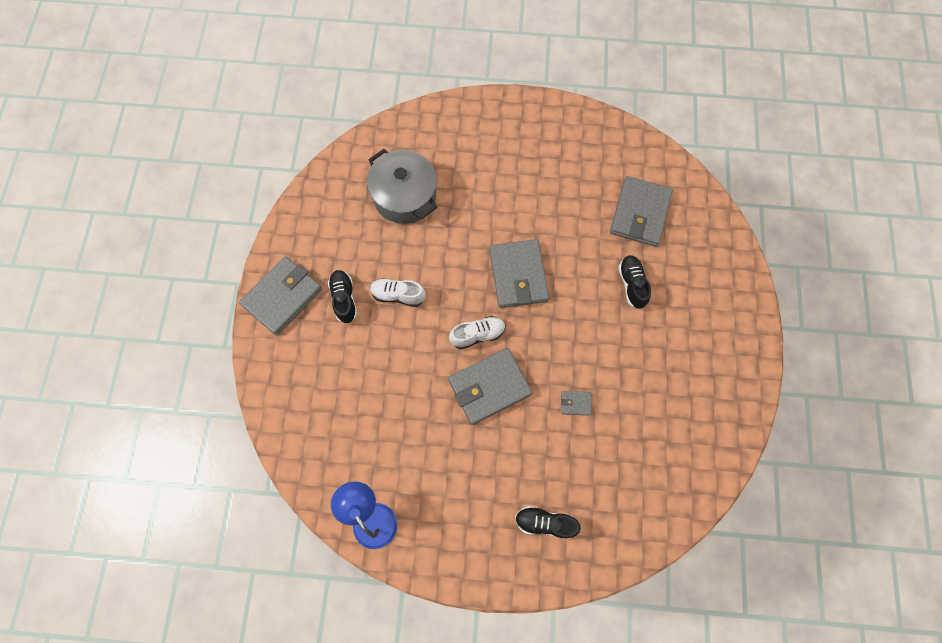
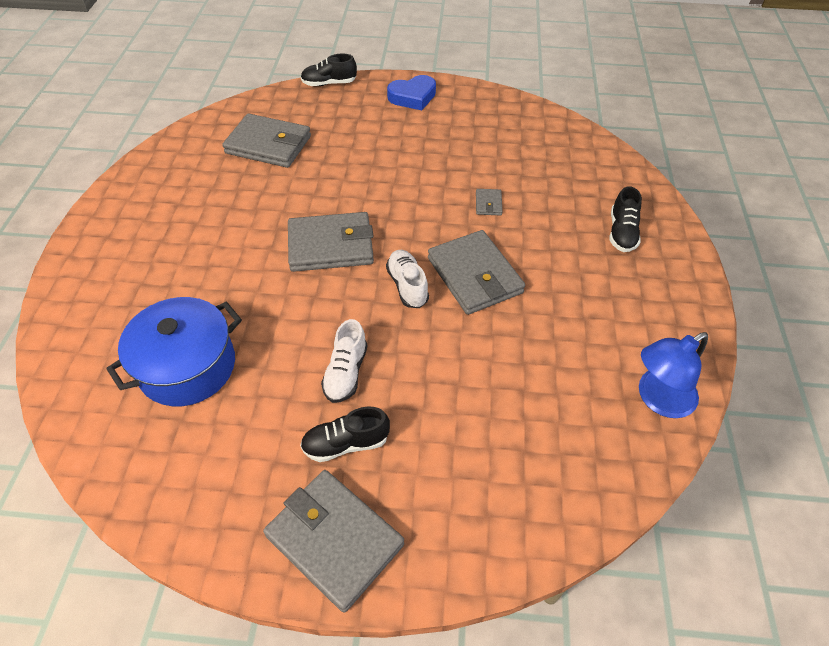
camera: 90 degrees left, 20 degrees down
(405, 196) = (187, 366): grey pot -> blue pot
(632, 284) = (352, 155): black shoe -> black shoe (329, 83)
(731, 336) = (413, 97): none -> blue heart

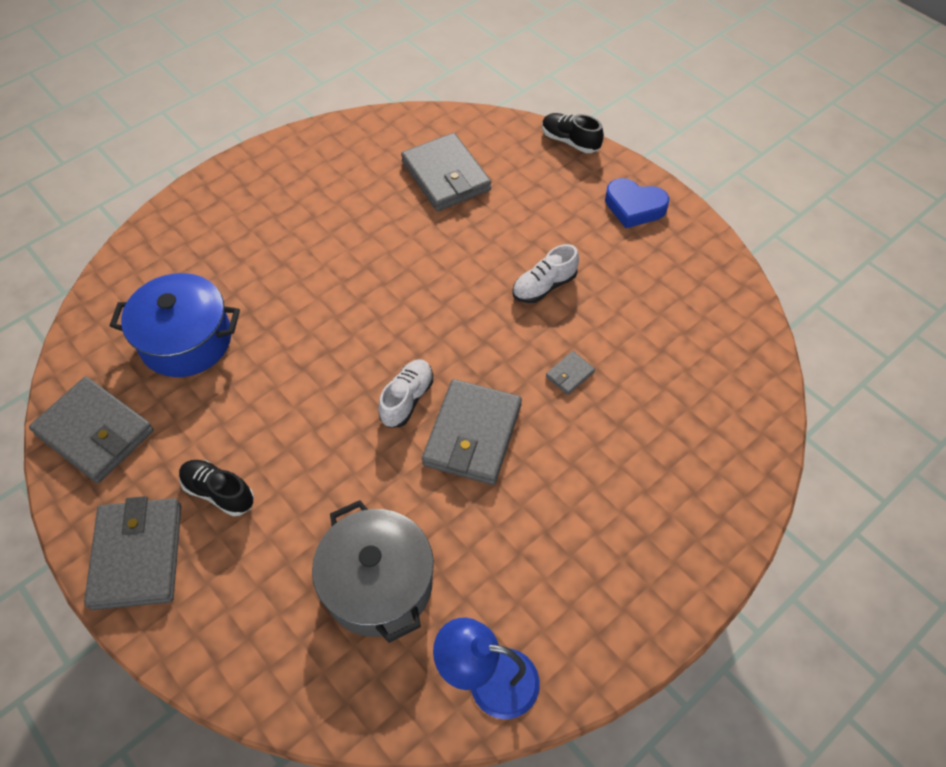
camera: 45 degrees right, 5 degrees up
(331, 246) = (389, 314): grey wallet -> grey wallet (95, 432)
(346, 372) = (279, 436): white shoe -> white shoe (544, 286)
(528, 404) = (378, 584): none -> grey pot
(622, 233) = (664, 503): black shoe -> none

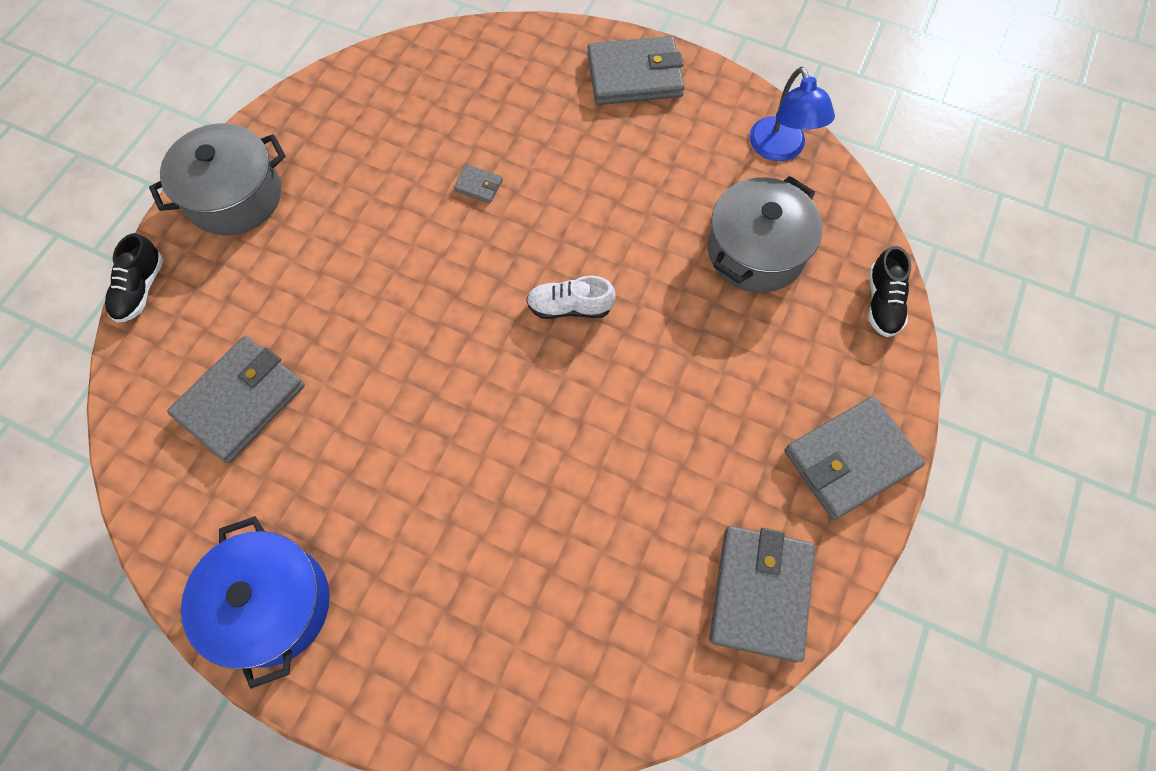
camera: 115 degrees left, 10 degrees up
(186, 340) = (603, 568): blue pot -> blue pot (272, 605)
(219, 492) = (752, 423): black shoe -> black shoe (882, 302)
(472, 435) = (581, 238): grey wallet -> grey wallet (634, 76)
(544, 286) = (378, 241): white shoe -> none
(634, 207) = (235, 196): blue heart -> grey pot

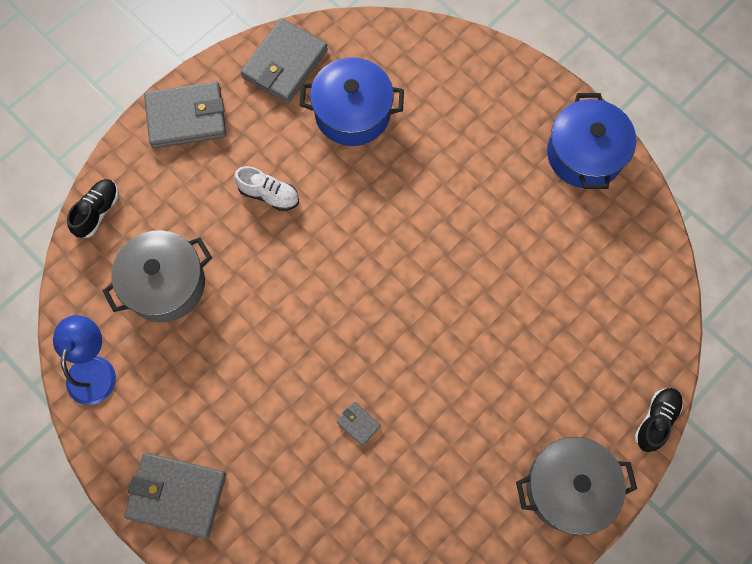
camera: 160 degrees left, 5 degrees up
(241, 401) = (587, 297): grey wallet -> none
(570, 307) = (325, 288): white shoe -> white shoe (269, 194)
(629, 549) = (352, 113): none -> blue pot

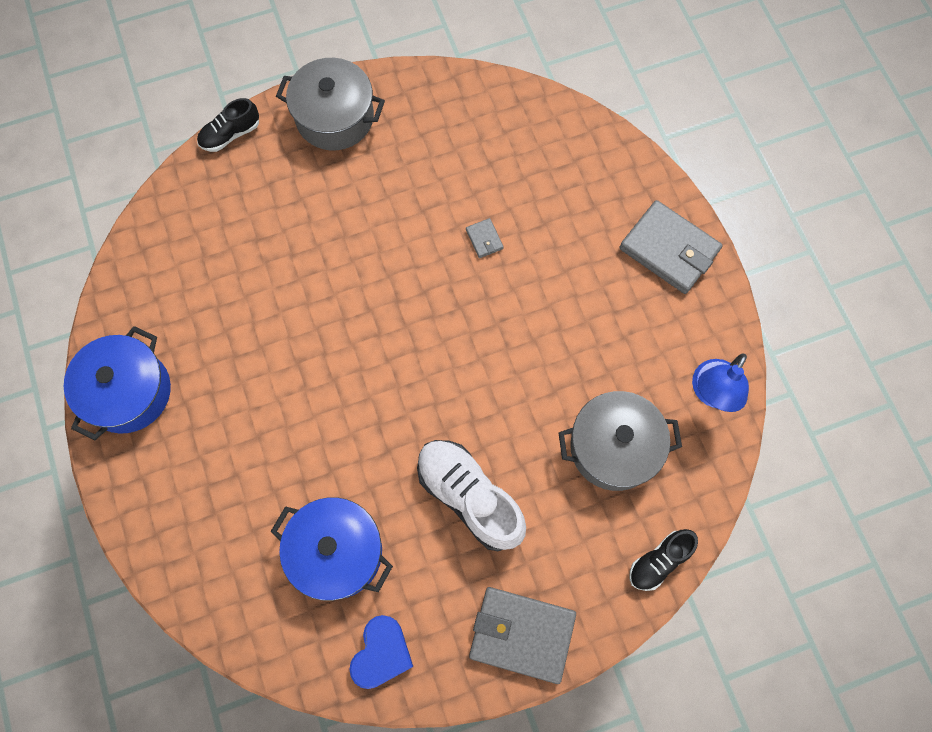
camera: 155 degrees left, 0 degrees up
(269, 194) = (469, 497): white shoe -> white shoe, size x1.76
(285, 64) = (381, 653): grey wallet -> blue heart

